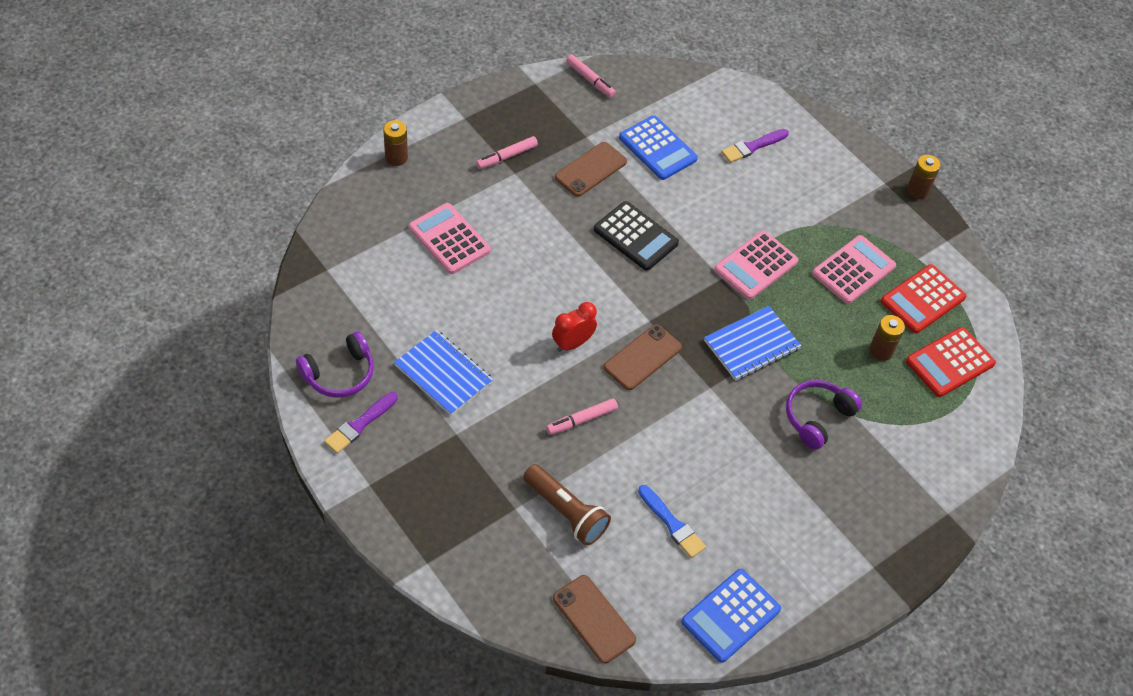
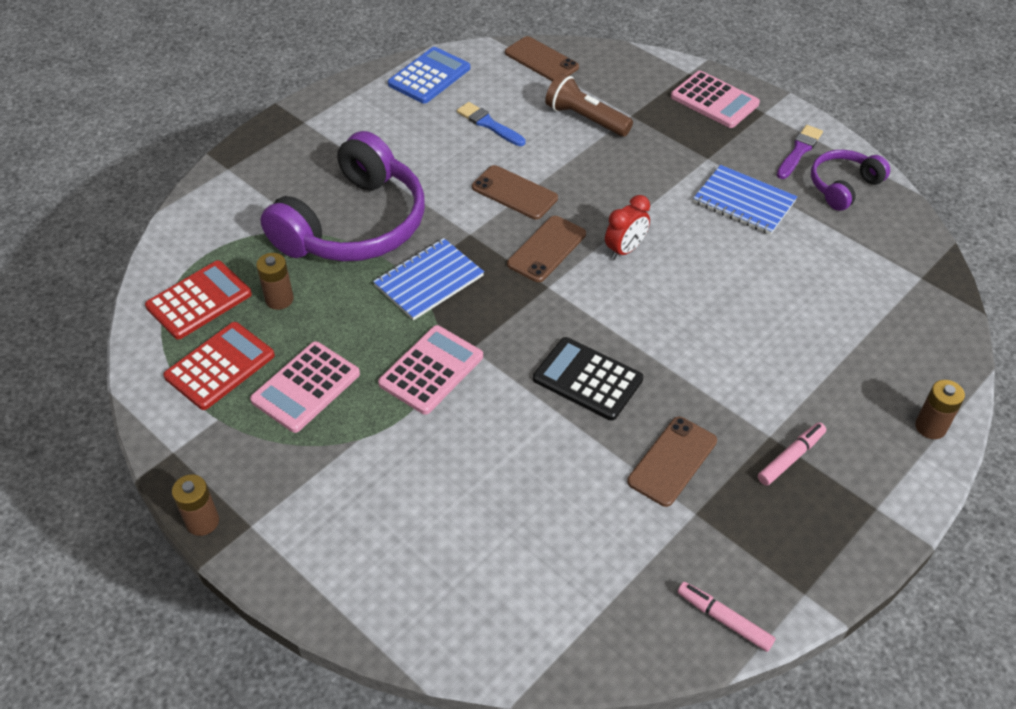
camera: 175 degrees right, 5 degrees down
(449, 239) = (808, 335): pink calculator -> pink calculator (714, 100)
(581, 420) = (593, 186): pink marker -> none
(657, 148) = (589, 514): blue calculator -> none
(661, 426) = (514, 193): none -> brown phone
(752, 147) = (450, 547): purple brush -> none
(817, 417) = (354, 225): purple headphones -> purple headphones, size x1.99

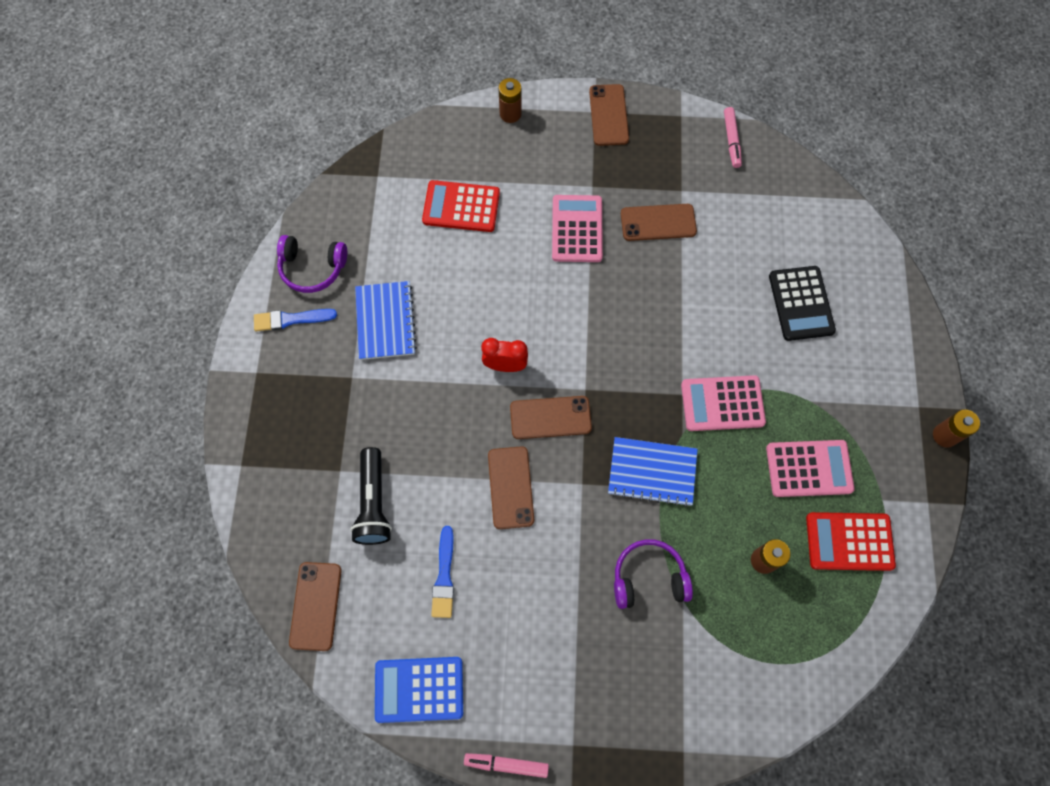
camera: 130 degrees left, 20 degrees up
(199, 300) = (818, 618): red calculator -> red calculator (461, 207)
(354, 225) = (648, 578): purple headphones -> purple headphones, size x0.50
(585, 119) = (374, 503): brown flashlight -> black flashlight
(587, 379) = (641, 307): black calculator -> black calculator (801, 303)
(714, 100) = (268, 419): pink calculator -> pink calculator (577, 229)
(791, 458) = (598, 167): pink marker -> pink marker (506, 764)
(799, 151) = (291, 319): purple brush -> blue brush
(861, 518) = (608, 115): none -> brown phone

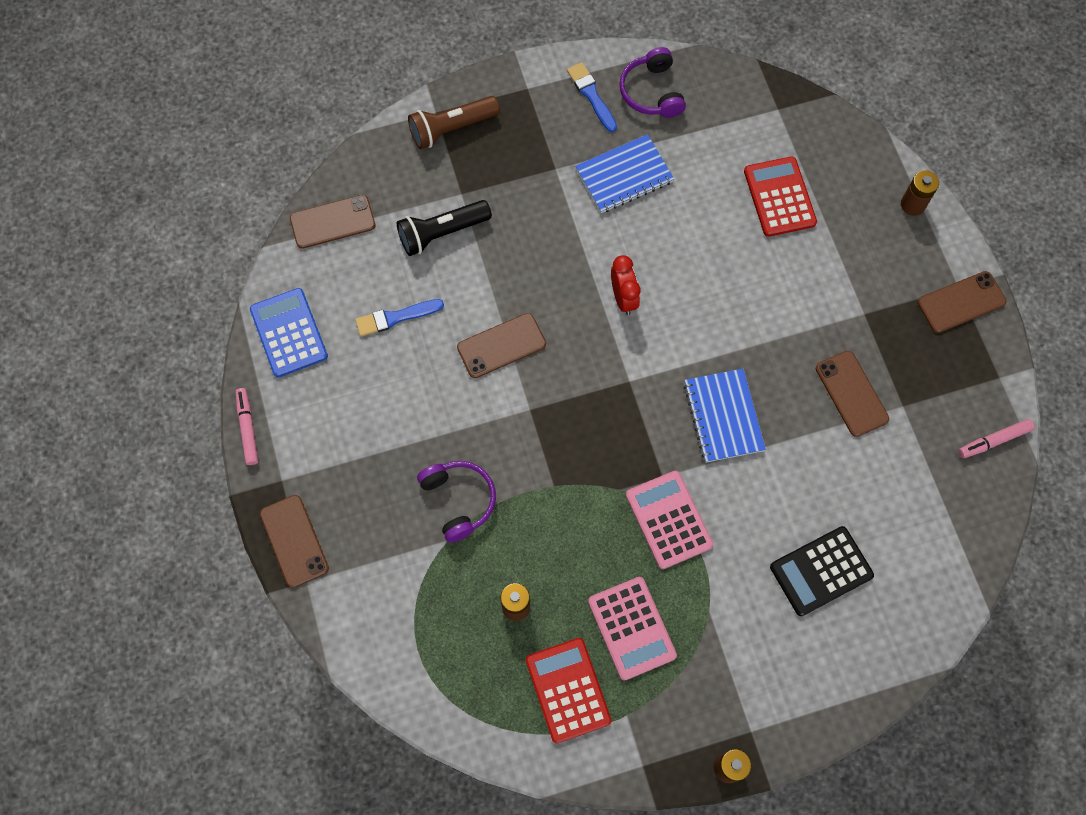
camera: 70 degrees right, 0 degrees up
(266, 456) = (451, 129): none -> brown flashlight
(550, 417) = (586, 358): brown phone -> brown phone (294, 541)
(577, 229) = (805, 315): pink calculator -> none
(652, 472) = (567, 472): blue notebook -> blue notebook (723, 416)

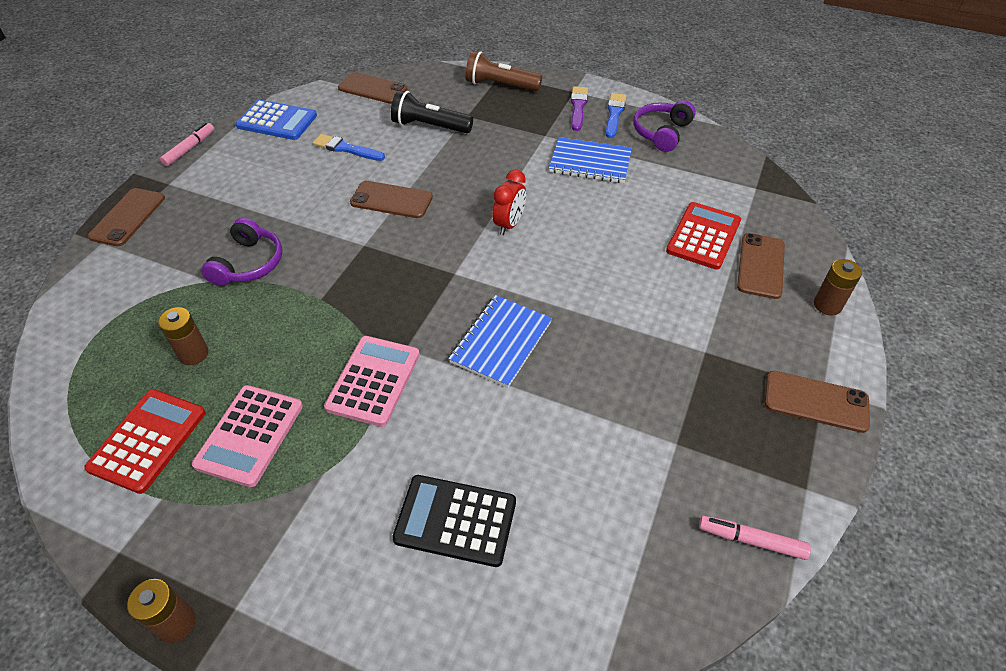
camera: 40 degrees right, 20 degrees down
(289, 333) = (277, 121): blue calculator -> blue calculator turned 90 degrees clockwise
(551, 108) = (578, 107): none -> purple brush
(851, 393) = (634, 400): brown phone -> brown phone (760, 266)

